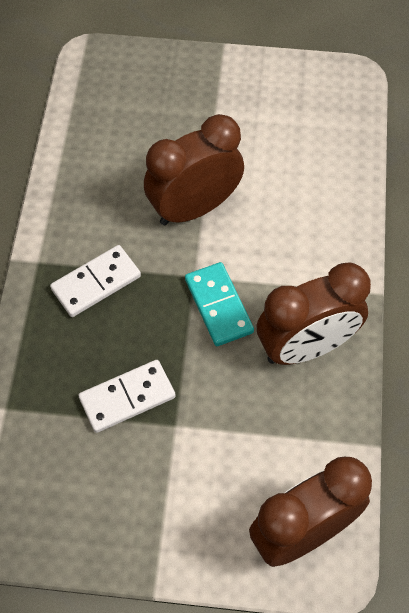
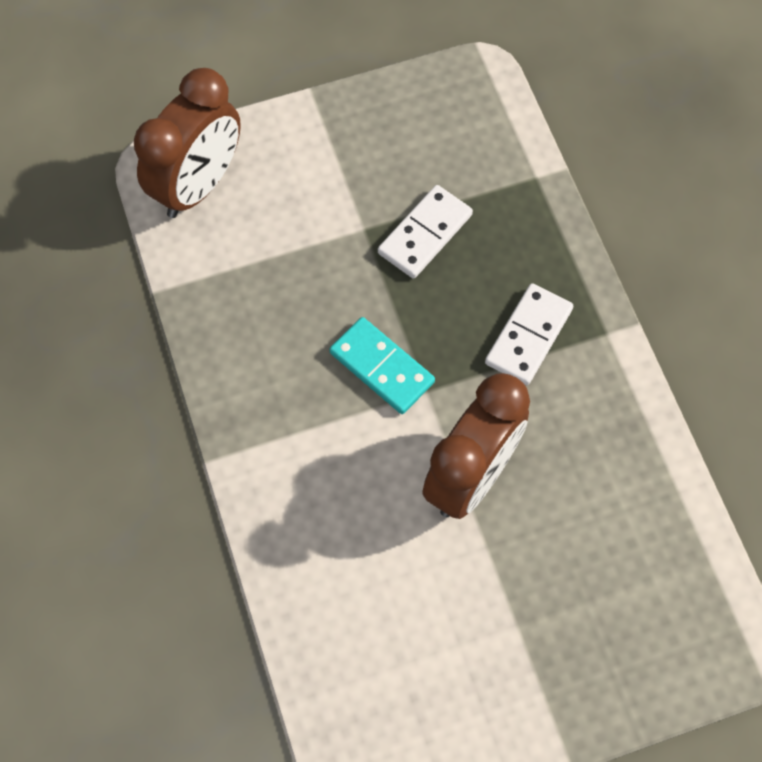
camera: 155 degrees right, 5 degrees up
(306, 347) = (266, 361): brown clock -> none

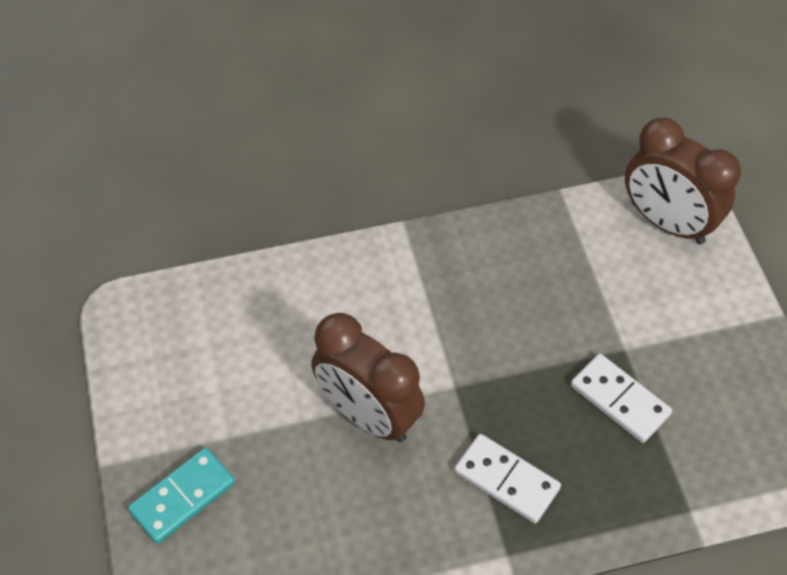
camera: 95 degrees right, 10 degrees down
(381, 367) = (480, 352): turquoise domino -> turquoise domino (182, 497)

